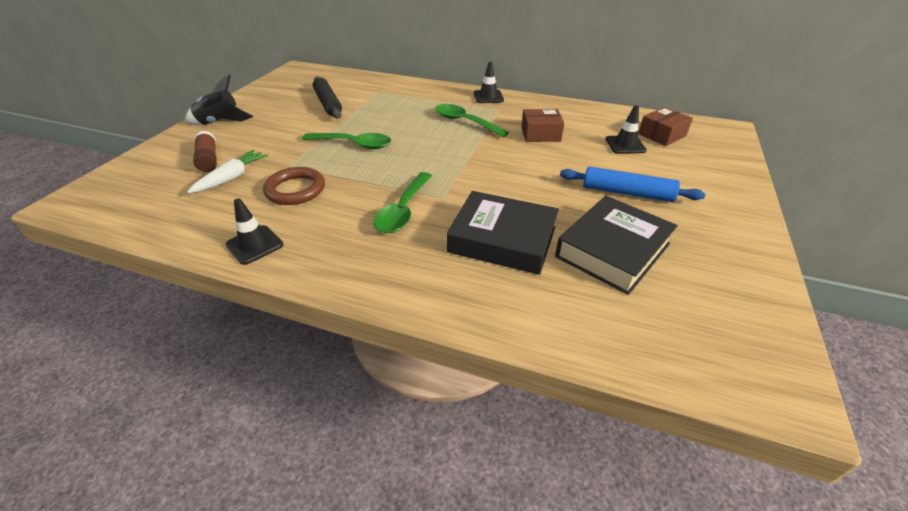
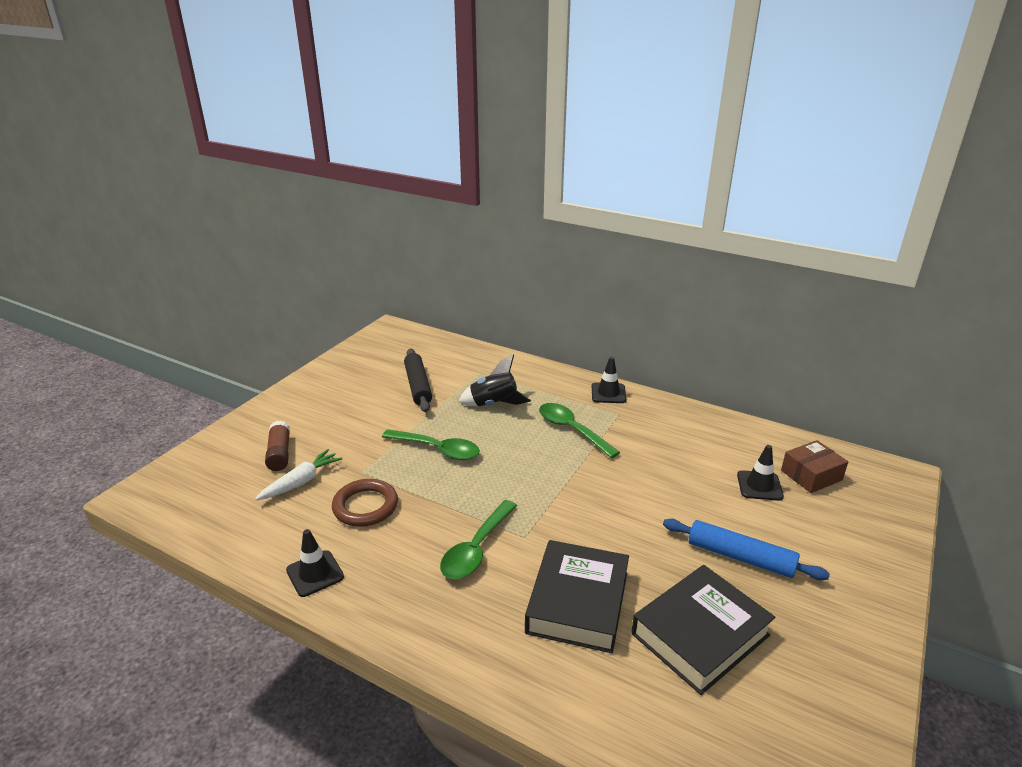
camera: 10 degrees right, 10 degrees down
(220, 122) = (296, 402): black rocket -> black rocket (494, 404)
(502, 239) = (578, 602): black book -> black book turned 75 degrees clockwise
(540, 134) = (658, 458): brown box -> none

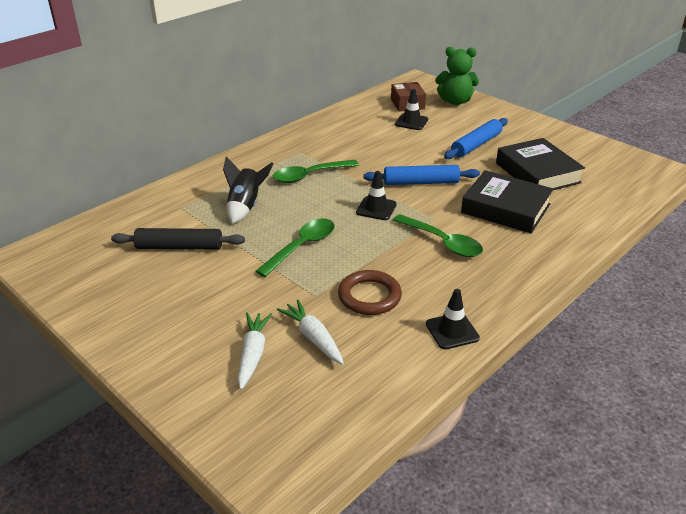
camera: 75 degrees left, 5 degrees up
(279, 453) = (253, 354): brown glue stick -> white carrot
(603, 514) = (421, 182): none -> blue rolling pin
(608, 393) = (267, 150): black traffic cone -> black traffic cone (376, 208)
(866, 521) = (455, 101): none -> green teddy bear

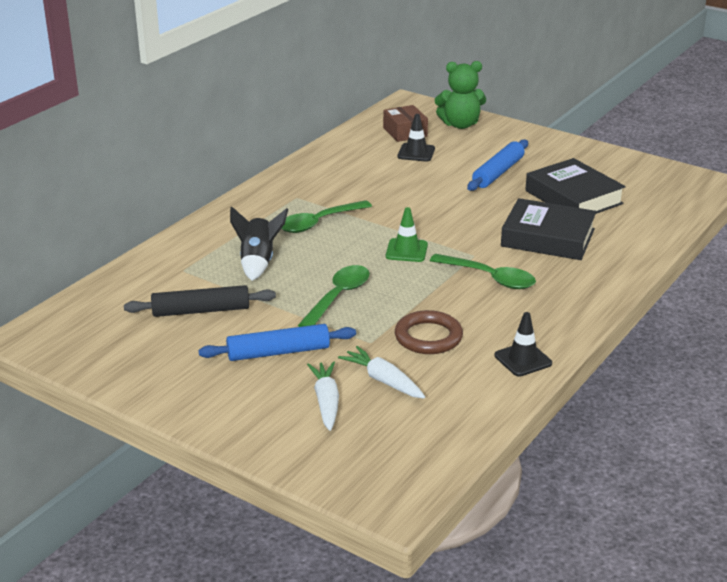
camera: 10 degrees left, 5 degrees down
(376, 208) = (406, 251): black traffic cone -> green traffic cone
(421, 182) = (447, 219): blue rolling pin -> blue rolling pin (278, 352)

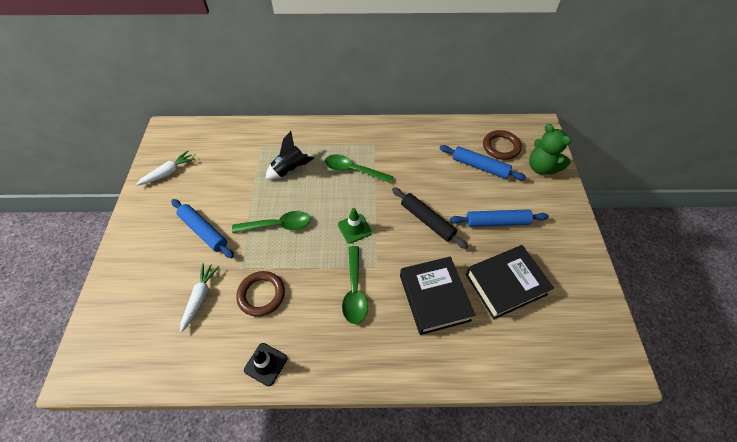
camera: 55 degrees right, 25 degrees up
(201, 310) = (226, 176): black rolling pin -> black rolling pin (427, 221)
(326, 402) = (165, 281): white carrot -> white carrot (168, 172)
(405, 132) = (501, 147): brown box -> brown ring
(416, 153) = (480, 166): black traffic cone -> blue rolling pin
(573, 197) = (505, 284): black book -> black book turned 45 degrees clockwise

